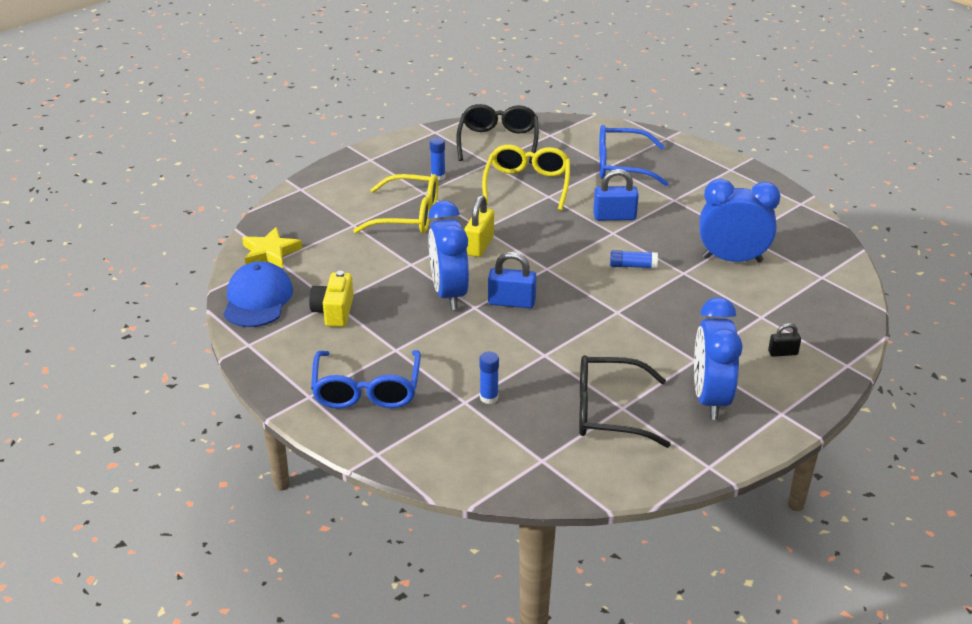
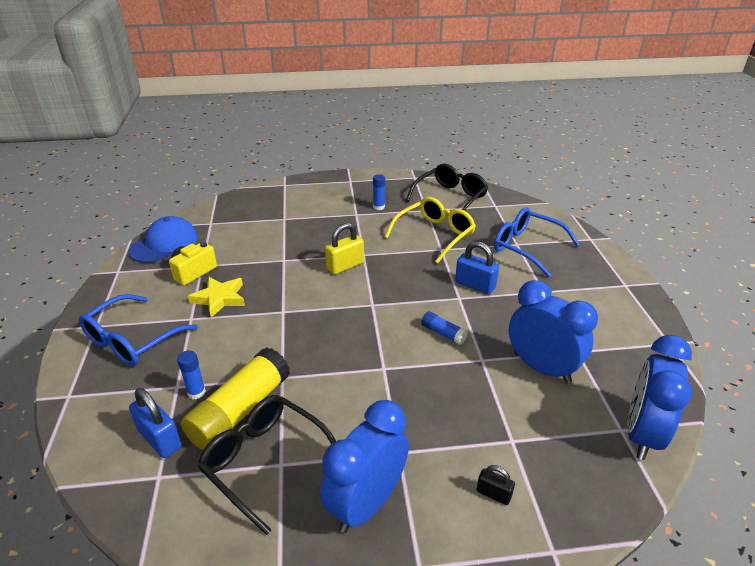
camera: 35 degrees right, 0 degrees up
(270, 252) = (213, 217): yellow star -> yellow star (219, 298)
(408, 216) = (325, 226): yellow glasses -> none
(449, 293) = (279, 293): blue clock -> blue clock (642, 434)
(511, 302) = (313, 320): blue padlock -> blue padlock (160, 439)
(543, 391) = (240, 410): none -> yellow glue stick

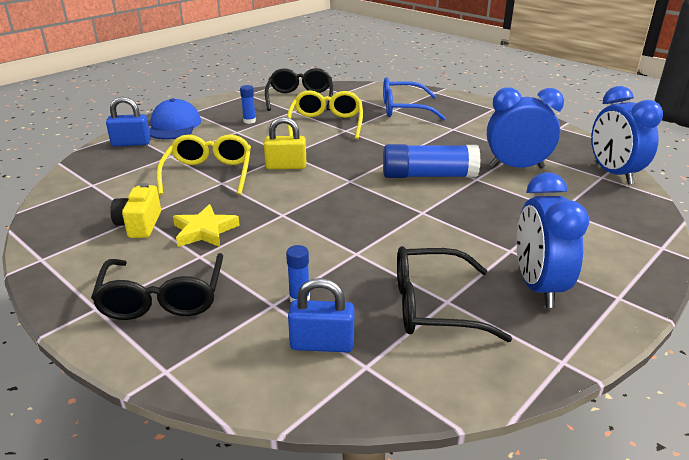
camera: 40 degrees left, 5 degrees down
(132, 340) = (163, 298): blue glasses -> black glasses
(164, 244) = (63, 218): blue cap -> blue cap (174, 126)
(240, 410) = (359, 289): yellow glue stick -> none
(286, 247) = (209, 173): none -> yellow glasses
(345, 266) = (286, 166): yellow padlock -> yellow padlock turned 75 degrees clockwise
(443, 333) = (429, 176): blue glue stick -> blue glue stick, size x2.14
(475, 285) = (404, 142): blue padlock -> blue padlock (131, 143)
(493, 494) = (594, 239): black padlock -> none

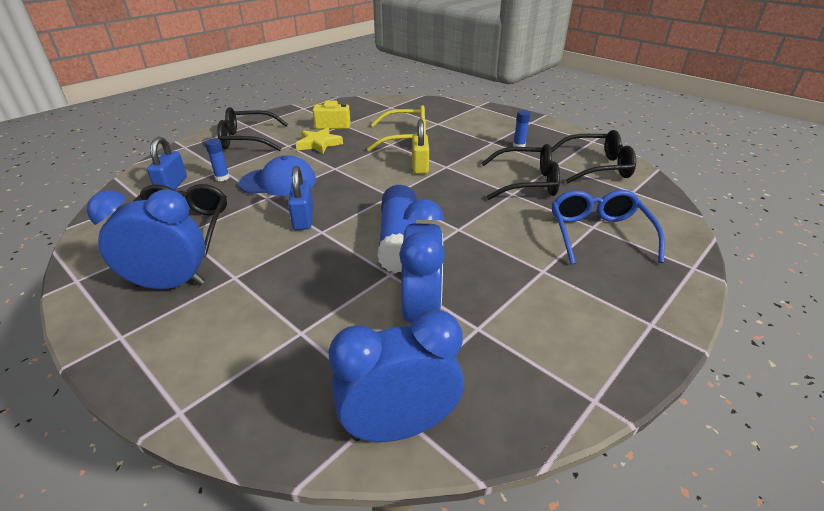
camera: 90 degrees right, 5 degrees up
(131, 143) = (458, 109): blue padlock -> blue padlock (303, 219)
(174, 126) = (497, 119): blue cap -> blue cap (278, 182)
(326, 123) = (527, 182): yellow glasses -> black glasses

